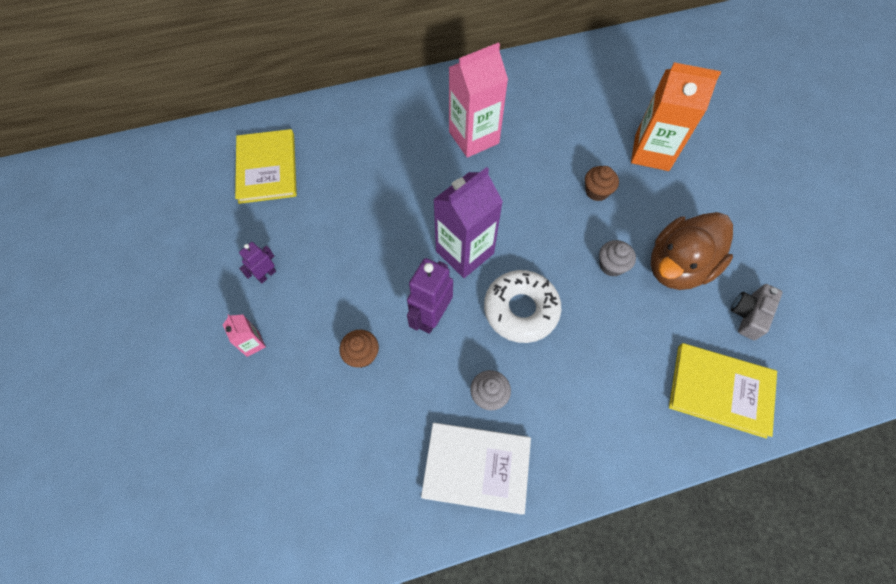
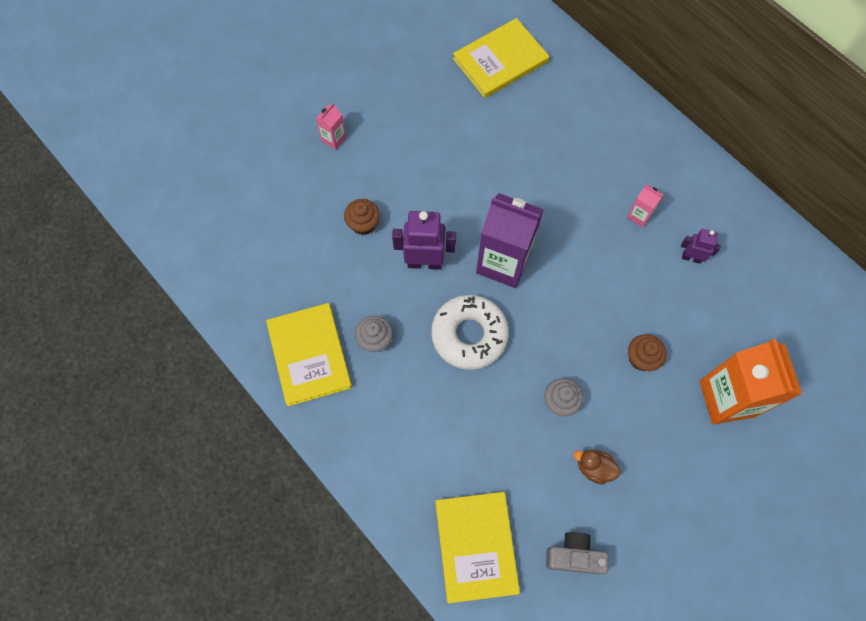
camera: 65 degrees right, 5 degrees up
(266, 275) = (397, 116): purple robot -> purple robot (691, 258)
(474, 137) = (639, 215): pink carton -> pink carton, size x0.45
(476, 467) = (309, 355): white book -> yellow book
(678, 266) = (594, 468): brown duck -> brown duck, size x0.42

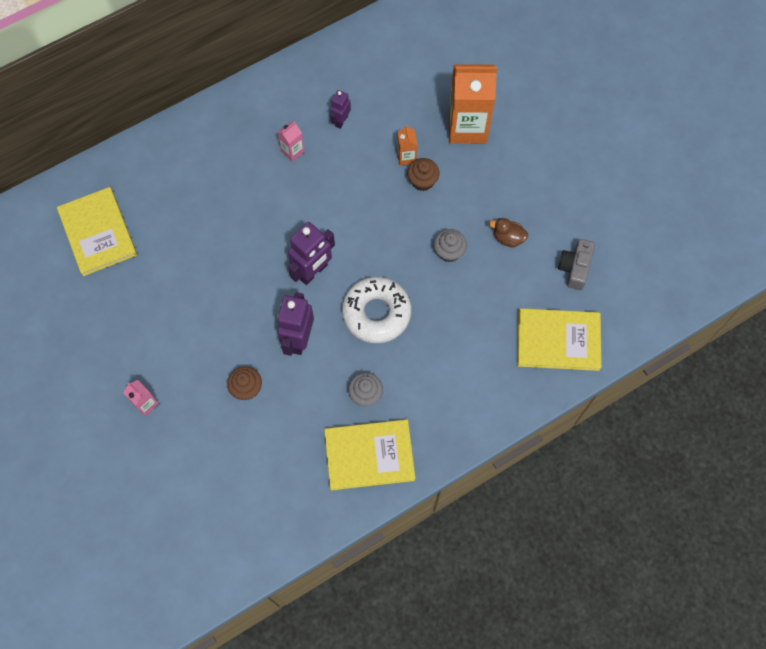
camera: 80 degrees left, 0 degrees up
(503, 262) = (313, 272): purple carton -> purple robot
(594, 468) = (508, 238): brown duck -> brown duck turned 75 degrees clockwise
(667, 335) = (406, 157): none -> orange carton

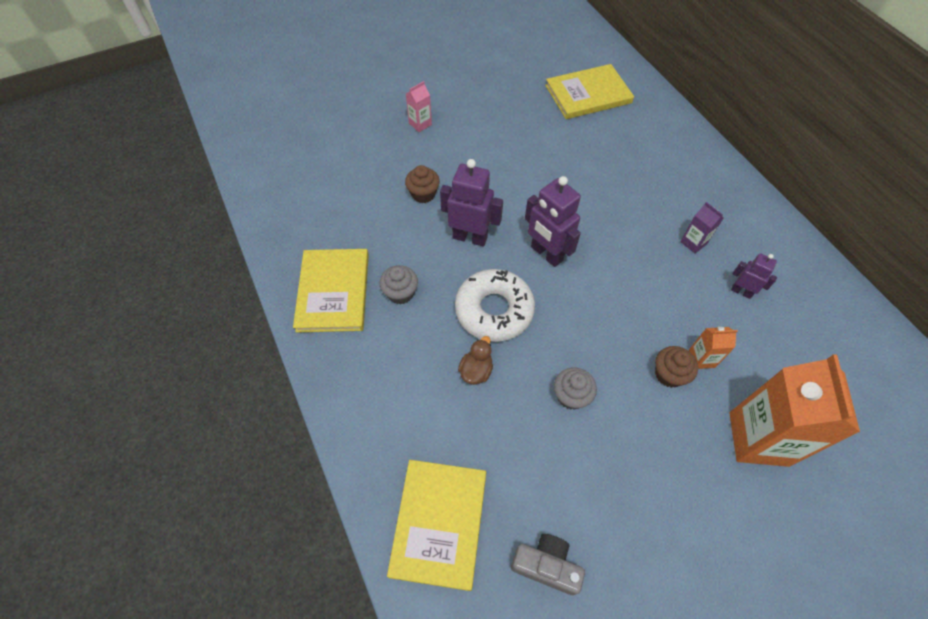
camera: 95 degrees right, 10 degrees down
(292, 151) = (693, 243): pink carton -> purple carton
(508, 238) = (592, 473): brown duck -> brown duck (476, 370)

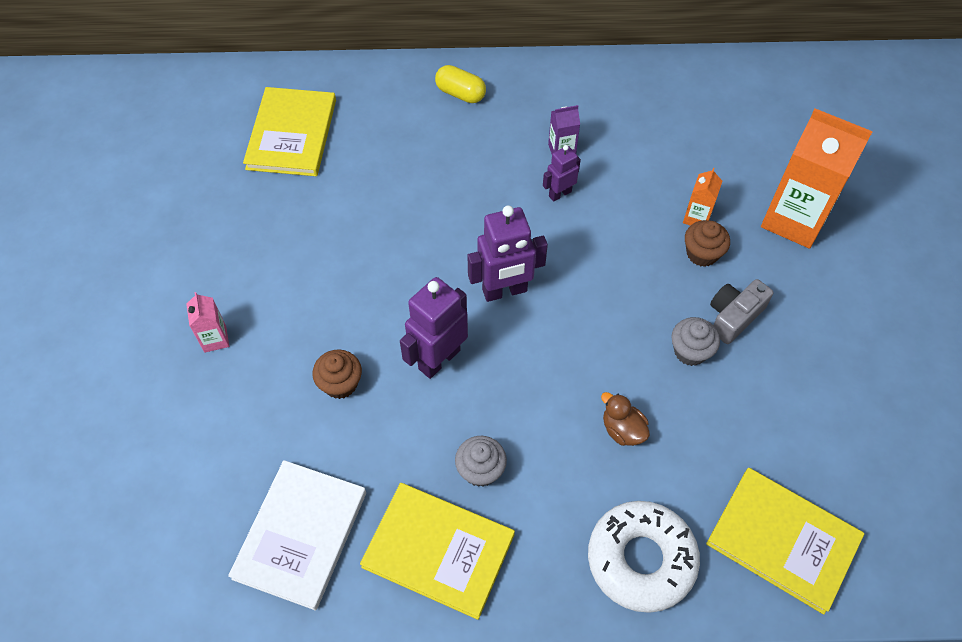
camera: 65 degrees left, 0 degrees up
(314, 217) = (300, 535): none -> white book
(494, 310) = (554, 378): white donut -> white donut (641, 559)
(546, 565) = (855, 456): grey camera -> grey camera (734, 316)
(694, 164) = (460, 93): none -> yellow capsule
(741, 291) = (638, 144): purple robot -> purple robot (559, 193)

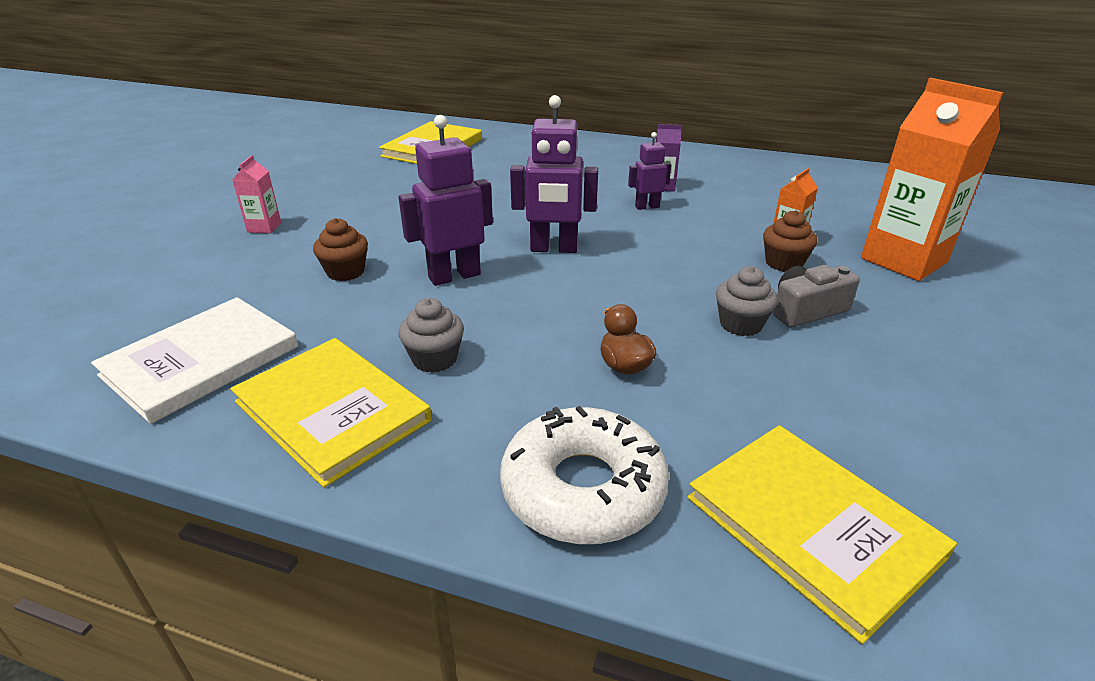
camera: 20 degrees right, 25 degrees down
(460, 93) = (588, 150): yellow capsule -> none

